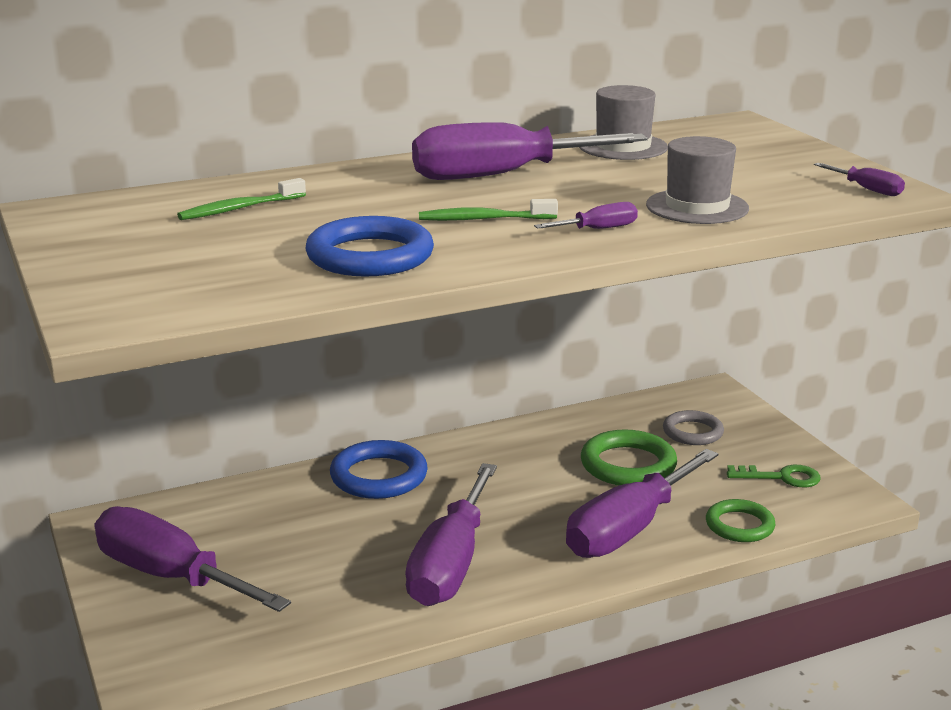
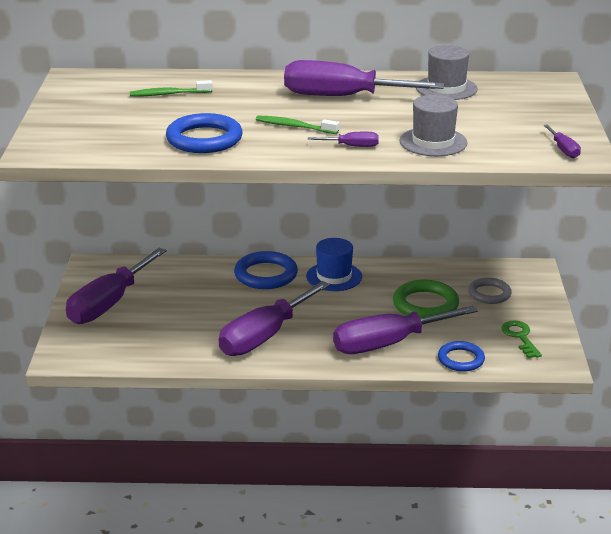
camera: 25 degrees right, 5 degrees up
(170, 576) = (109, 304): purple screwdriver -> purple screwdriver turned 120 degrees counterclockwise
(476, 457) = (334, 276): none -> blue hat
(739, 525) = (461, 359): green ring -> blue ring
(781, 477) = (520, 337): green key -> green key turned 135 degrees counterclockwise

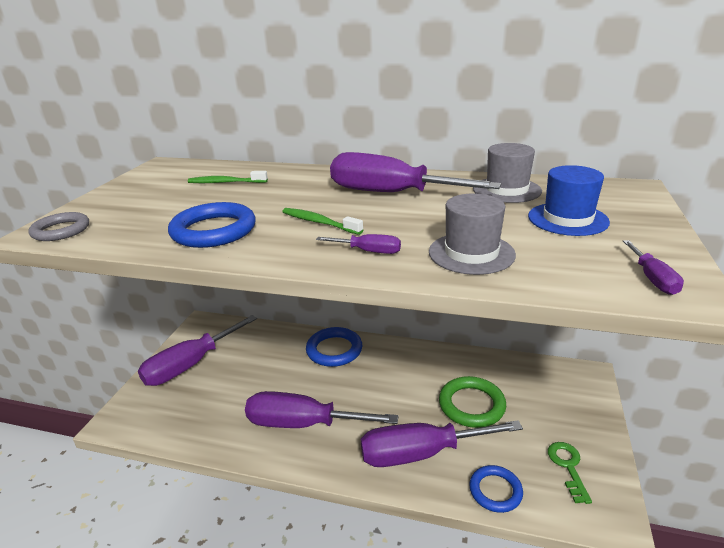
camera: 15 degrees right, 0 degrees up
(264, 336) = (303, 424): purple screwdriver -> purple screwdriver turned 45 degrees clockwise
(334, 276) = (393, 359): blue hat -> blue hat (567, 219)
(489, 294) = (540, 400): grey ring -> grey ring (61, 230)

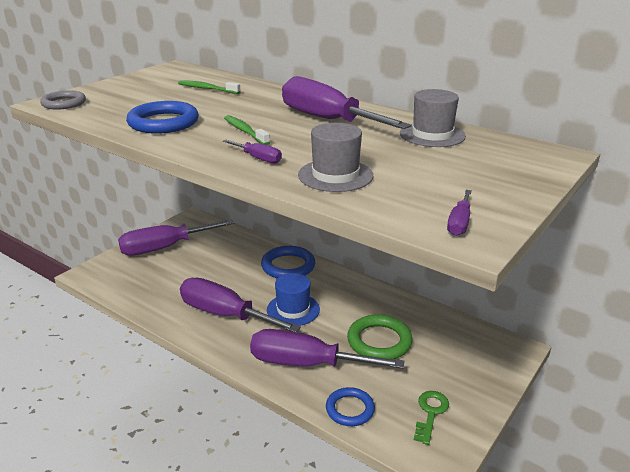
camera: 20 degrees right, 0 degrees up
(567, 219) = (453, 167): blue hat -> blue hat (293, 309)

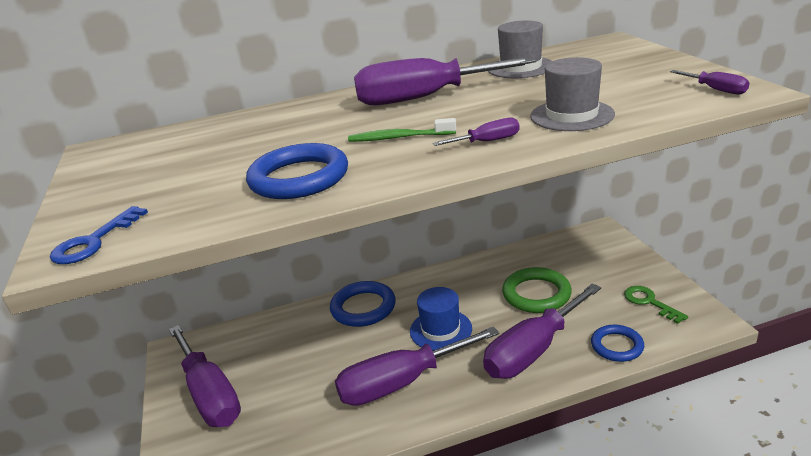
camera: 50 degrees left, 0 degrees up
(64, 103) = (94, 242): grey ring -> blue key
(165, 248) = (210, 394): purple screwdriver -> purple screwdriver turned 45 degrees counterclockwise
(207, 89) = (223, 140): green toothbrush -> none

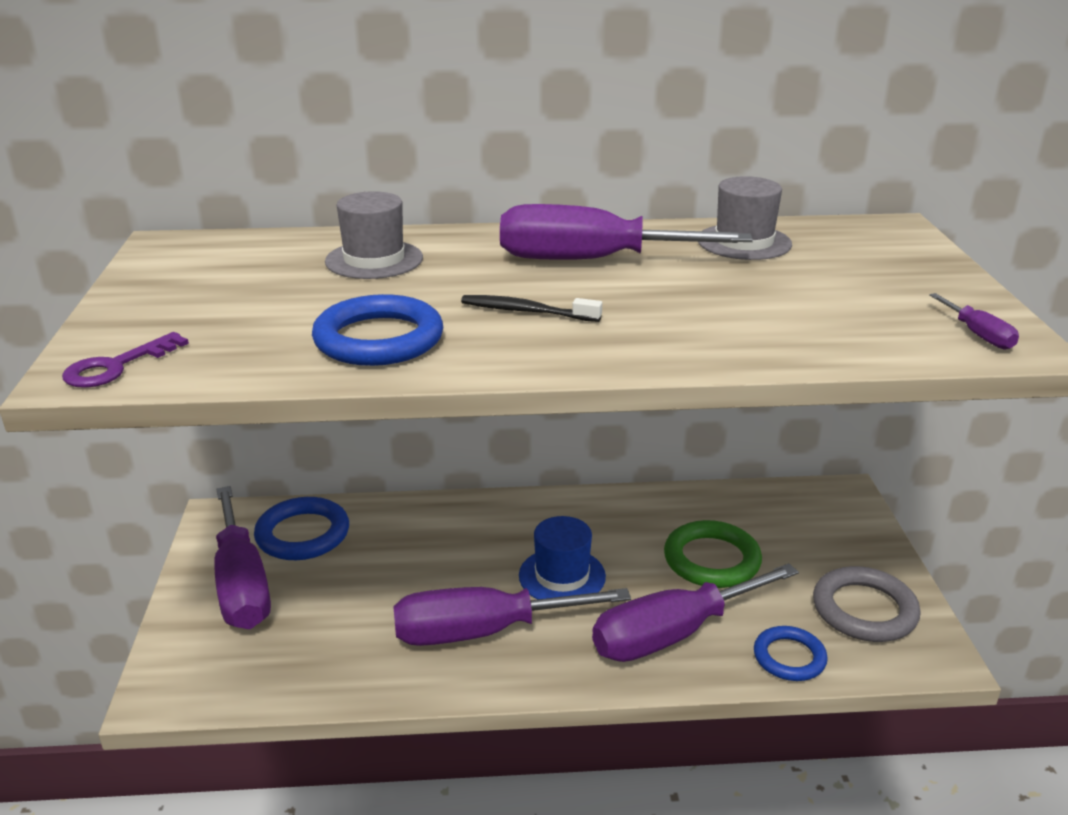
camera: 10 degrees right, 0 degrees up
(94, 242) = (116, 367): blue key -> purple key
(363, 307) = (473, 521): blue ring -> blue ring (303, 534)
(399, 138) = (526, 311): green toothbrush -> black toothbrush
(487, 141) = (630, 342): purple screwdriver -> none
(571, 115) = (761, 329): grey hat -> grey hat (374, 260)
(649, 302) = (864, 610): green key -> grey ring

